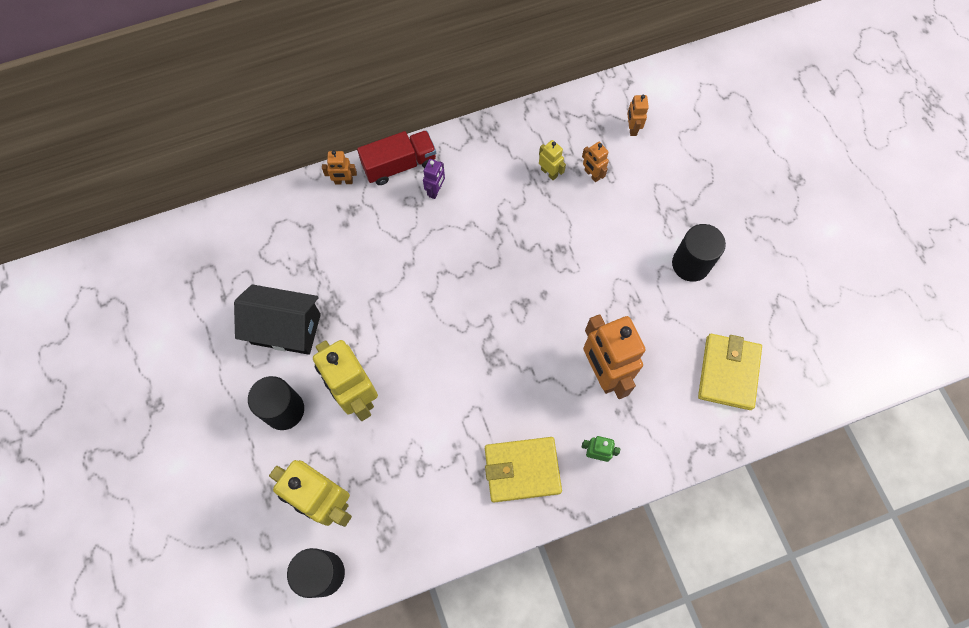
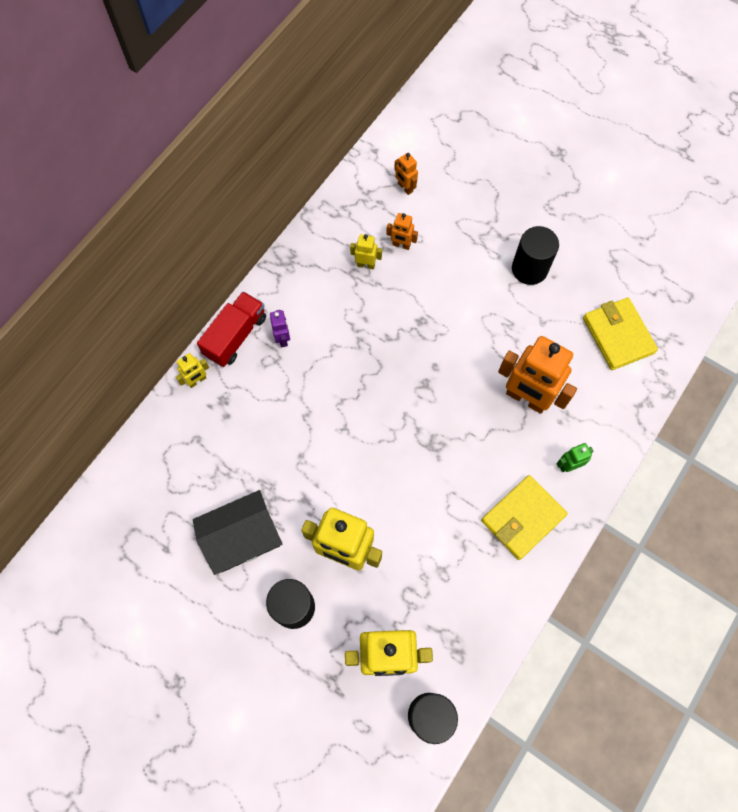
camera: 35 degrees left, 0 degrees up
(343, 181) = (197, 380): orange robot -> yellow robot

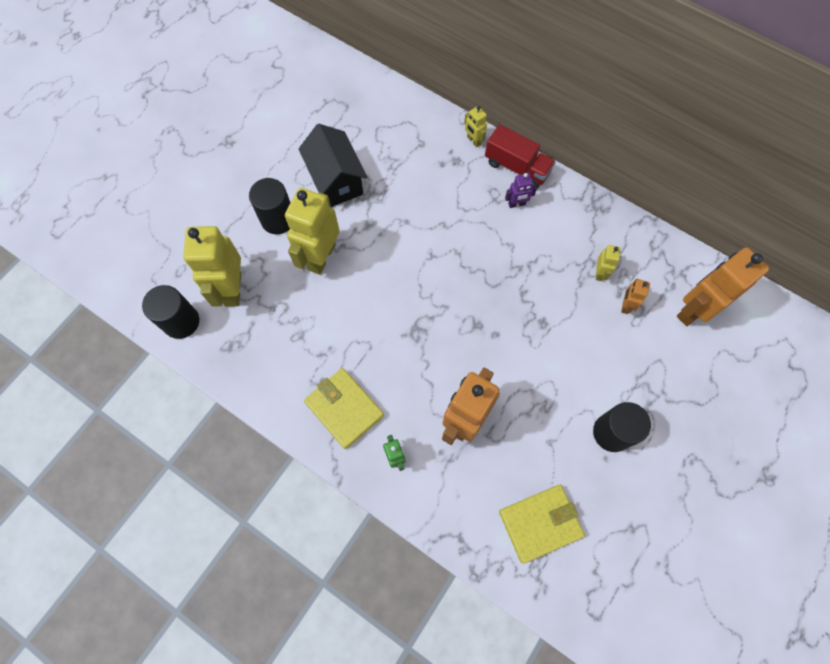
camera: 90 degrees right, 0 degrees up
(405, 188) = (693, 310): orange robot -> orange robot, size x2.18

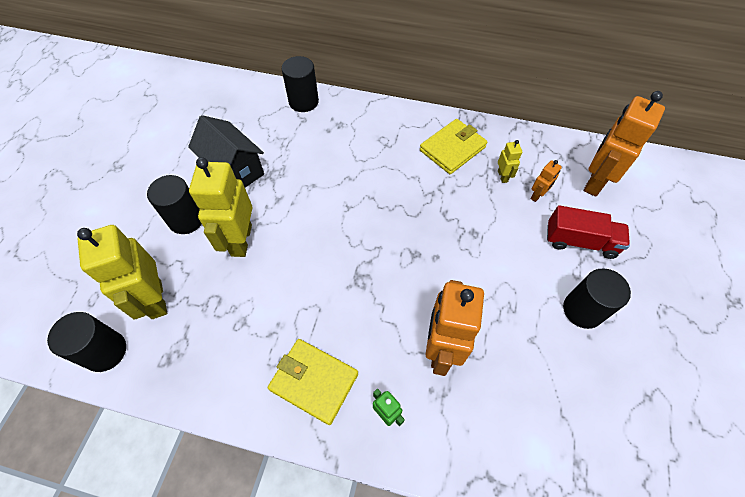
camera: 20 degrees left, 10 degrees down
(428, 122) = (303, 102): none -> black cylinder
(473, 141) = (348, 105): yellow robot -> none
(517, 167) = (394, 115): red truck -> red truck (580, 241)
(517, 204) = (407, 143): purple robot -> none
(540, 523) = (561, 427): yellow wallet -> yellow wallet (452, 149)
(625, 305) = (537, 195): orange robot -> orange robot turned 135 degrees counterclockwise

